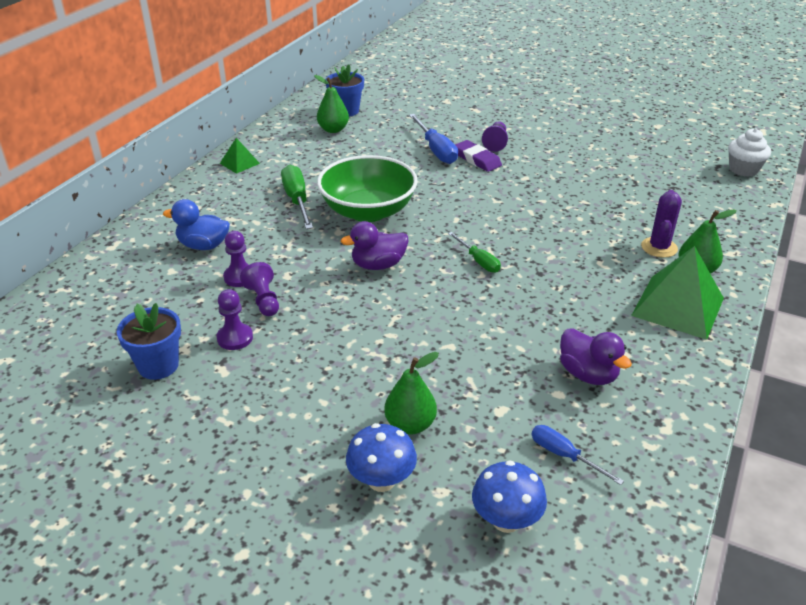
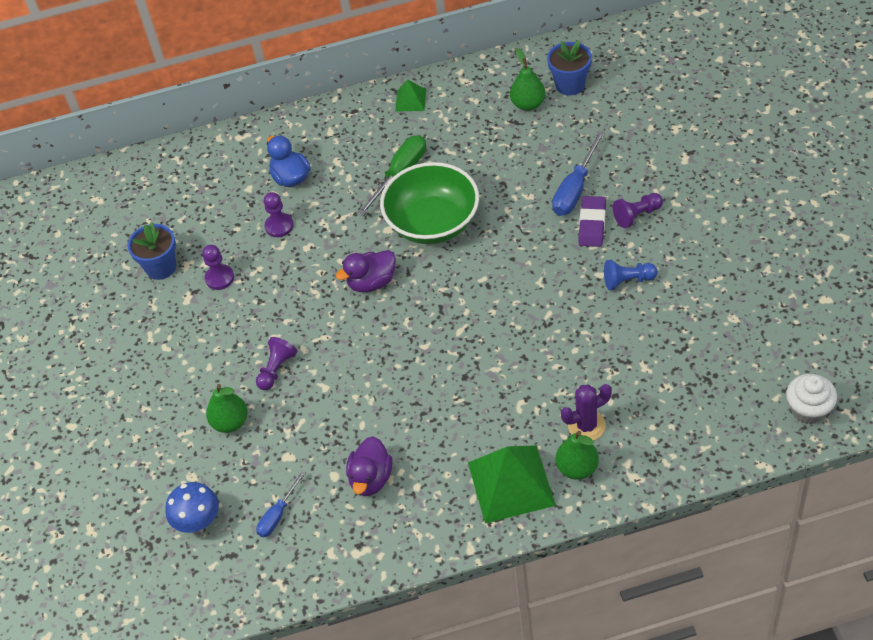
camera: 55 degrees right, 15 degrees up
(263, 300) = (269, 258): purple pawn -> purple pawn (276, 369)
(378, 265) = (371, 282): purple duck -> purple duck turned 60 degrees counterclockwise
(381, 480) = (173, 443): blue mushroom -> none
(478, 261) = (440, 332): green screwdriver -> none
(546, 171) = (627, 281): none -> blue pawn
(564, 455) = (278, 515): blue screwdriver -> blue screwdriver turned 150 degrees counterclockwise

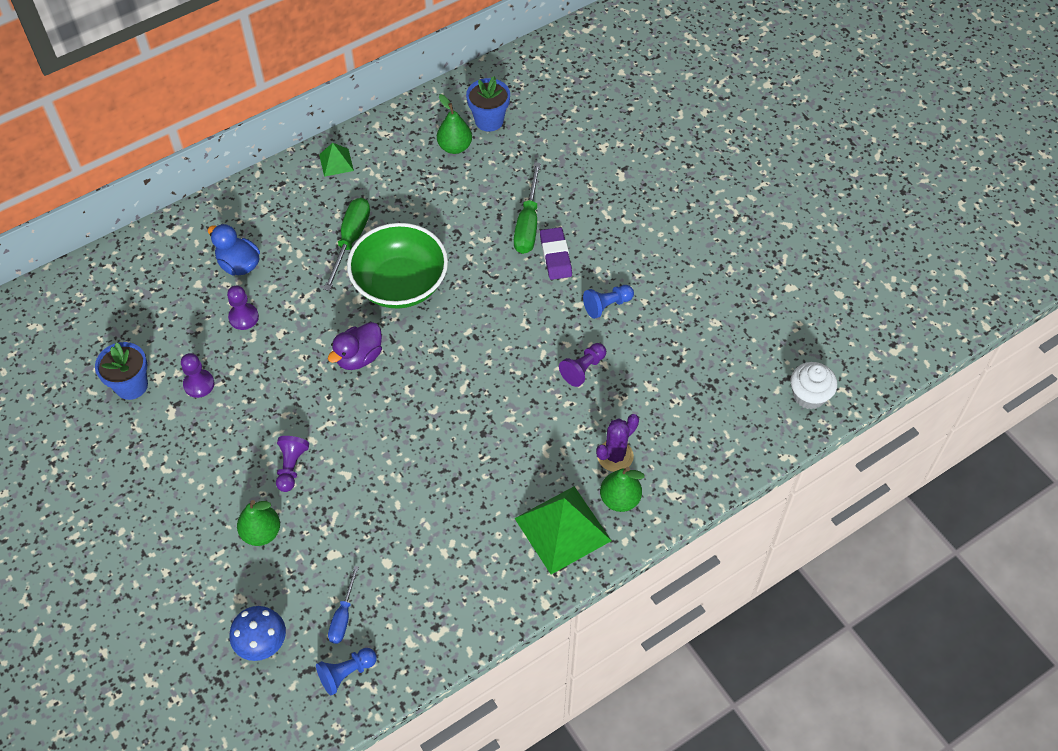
camera: 25 degrees left, 5 degrees up
(263, 567) = (346, 673): none -> blue pawn
(371, 479) = (425, 557): purple duck -> none
(575, 189) = (528, 224): blue screwdriver -> green screwdriver
(637, 215) = (595, 239): purple pawn -> purple pawn (583, 369)

